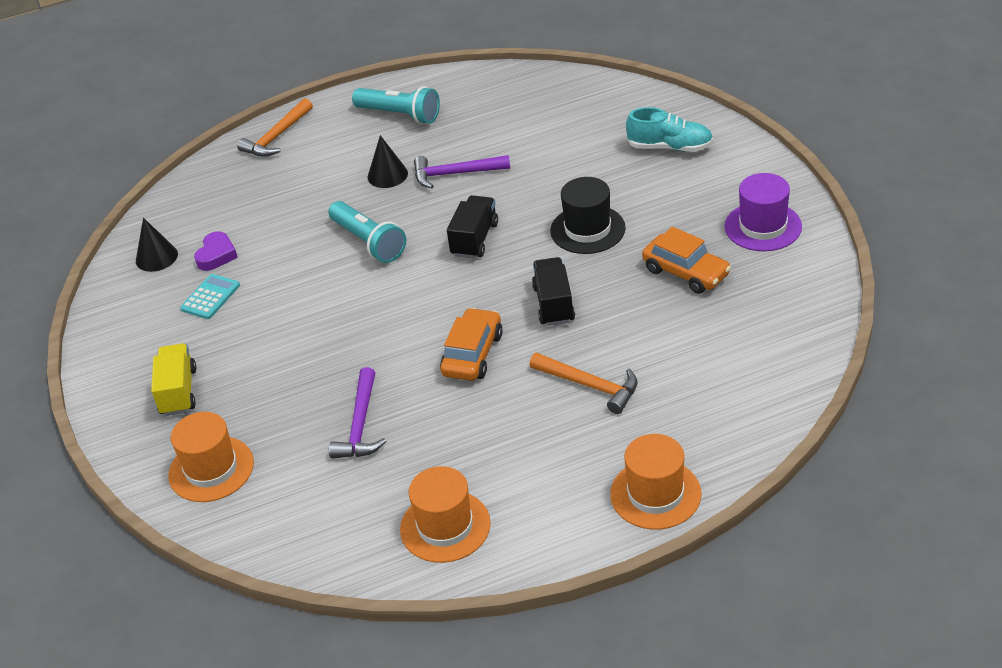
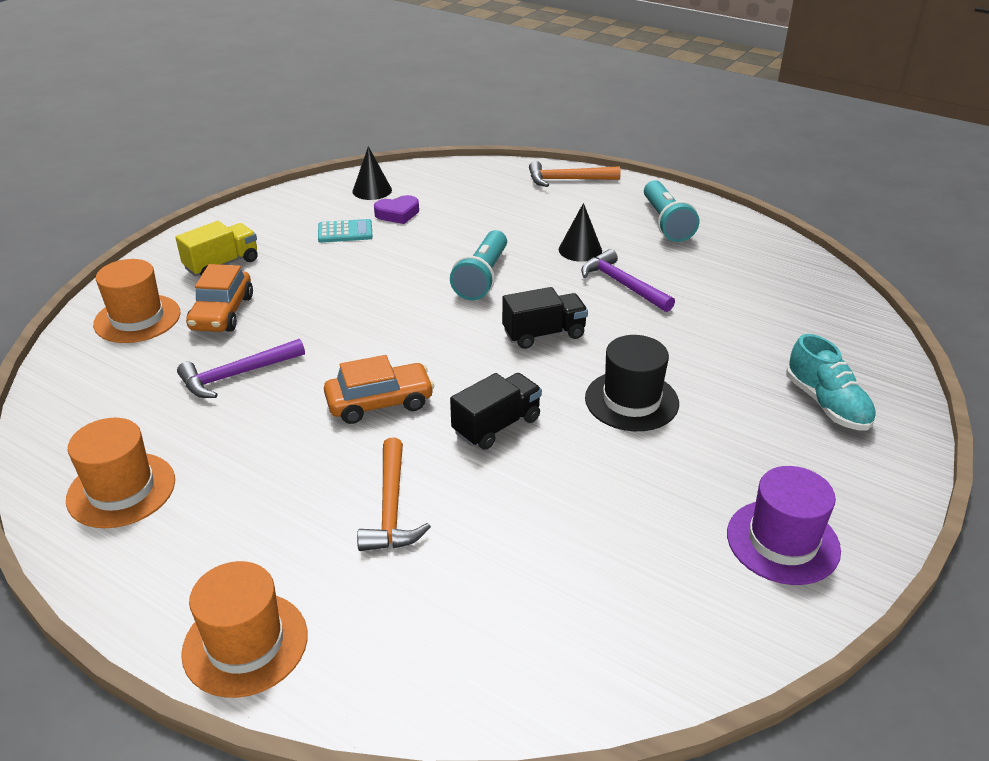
camera: 50 degrees right, 5 degrees down
(686, 272) = (637, 507): orange car -> orange car (222, 313)

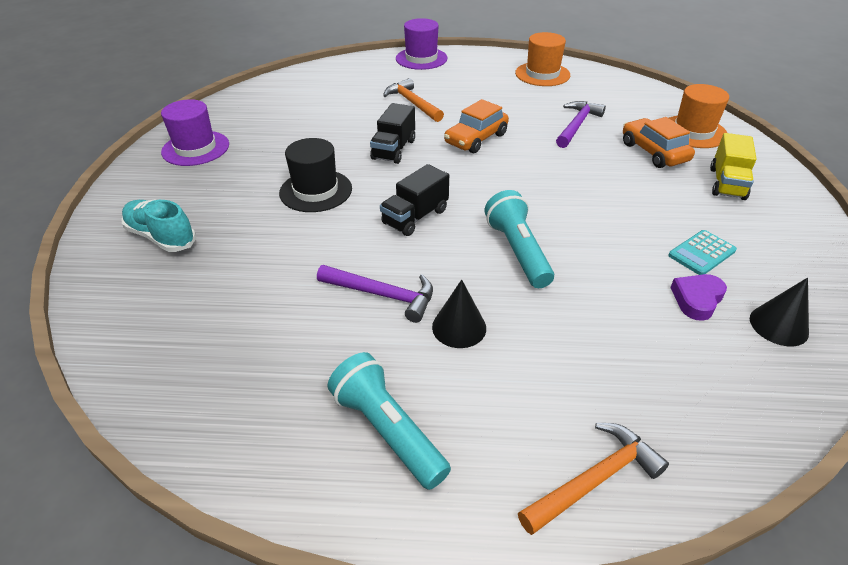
camera: 150 degrees right, 5 degrees up
(245, 644) = (421, 58): orange hat -> purple hat

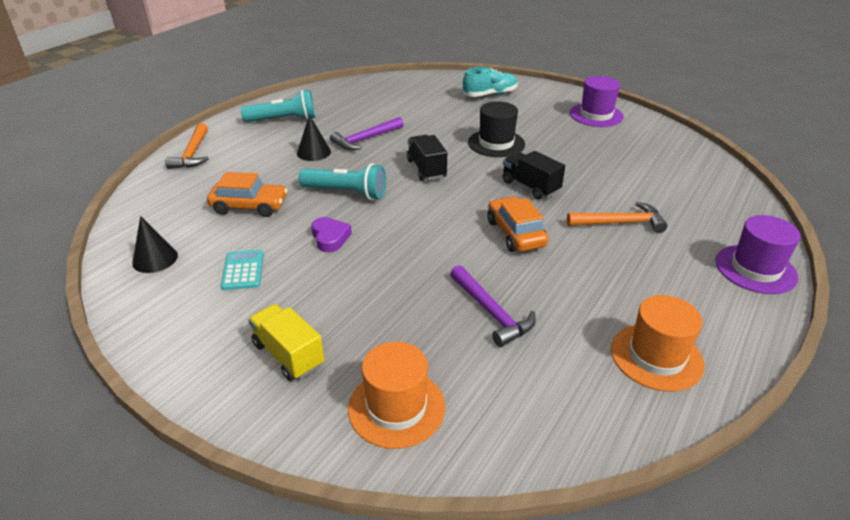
camera: 120 degrees right, 5 degrees down
(653, 152) = (389, 338): orange car -> orange car (249, 206)
(697, 299) = (217, 239): purple heart -> purple heart (330, 238)

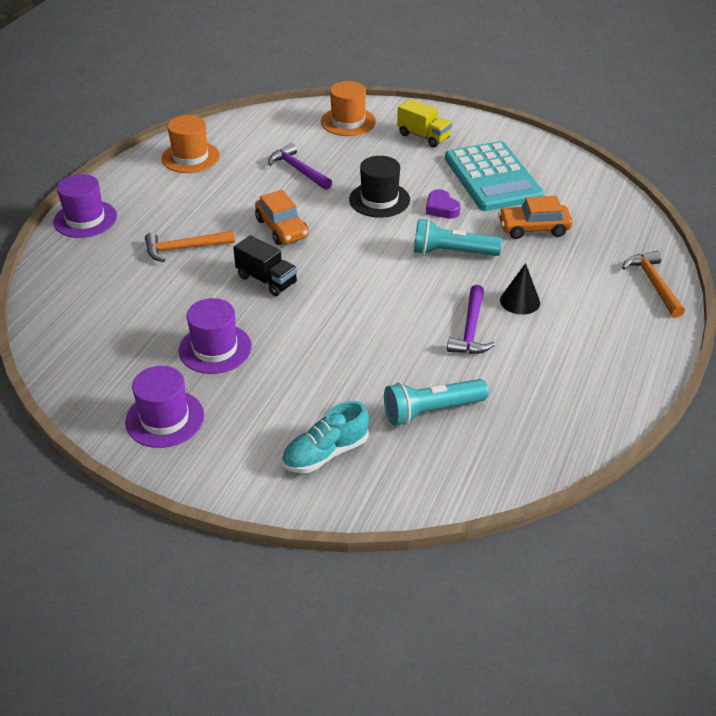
camera: 170 degrees right, 5 degrees up
(155, 259) = (567, 178): black cone -> none
(243, 270) = (492, 177): turquoise calculator -> turquoise calculator, size x2.35
(283, 120) = (598, 353): turquoise flashlight -> turquoise flashlight (431, 411)
(366, 139) = (471, 329): purple hammer -> purple hammer turned 150 degrees clockwise
(426, 169) = (382, 291): black truck -> none
(496, 143) = (307, 341): black hat -> black hat (379, 200)
(569, 145) = (215, 348): none -> purple hat

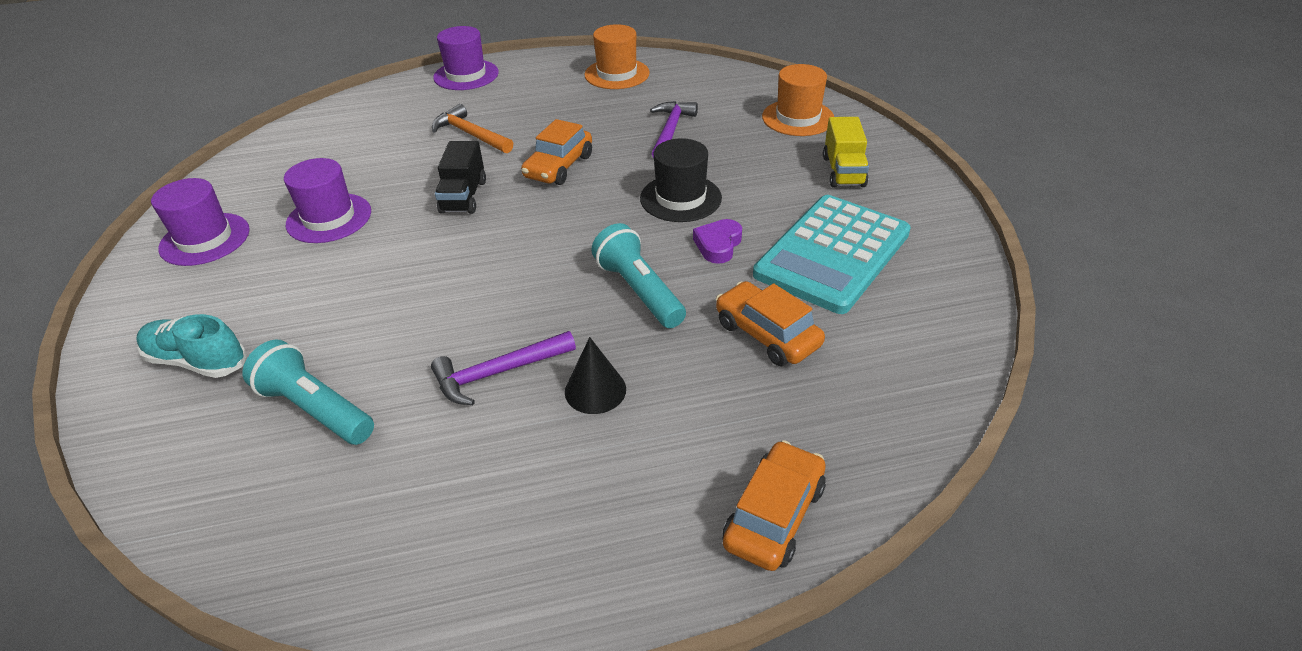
camera: 55 degrees right, 0 degrees up
(653, 284) = (774, 515): orange hammer -> orange car

